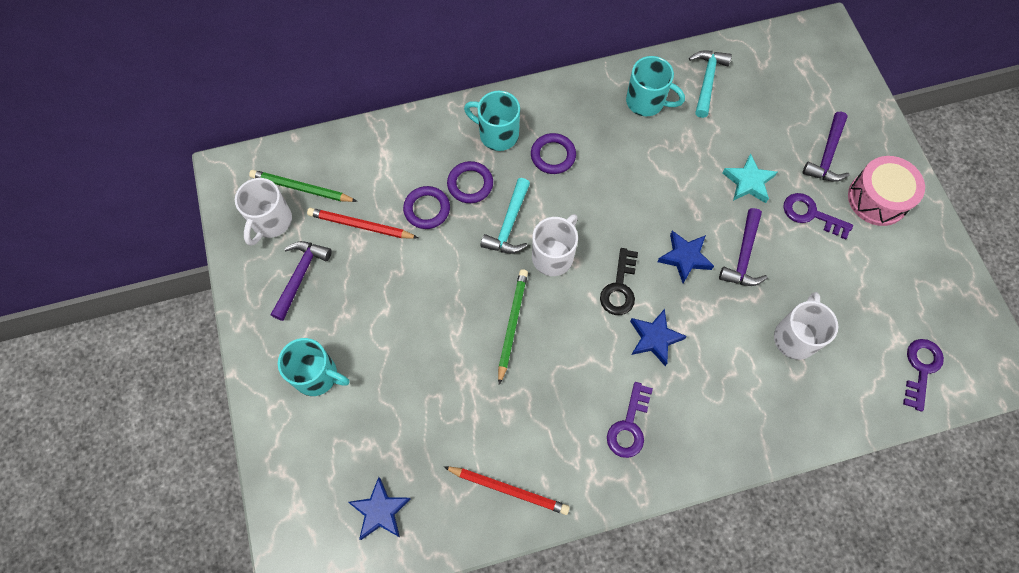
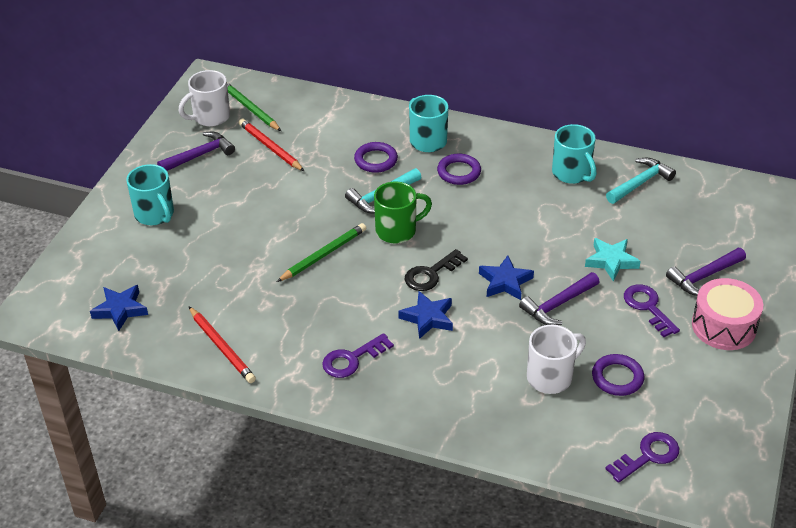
camera: 35 degrees right, 25 degrees down
(427, 209) = (328, 160): purple ring -> purple ring (617, 378)
(553, 256) = (397, 231): white mug -> green mug

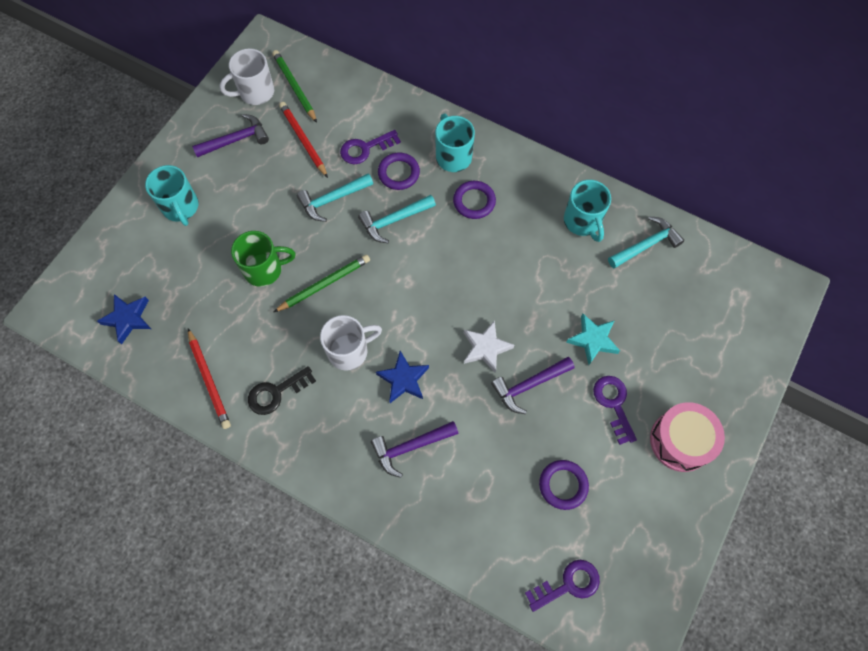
camera: 10 degrees right, 25 degrees up
(313, 188) = (332, 199): none -> turquoise hammer
(352, 359) = (323, 416): purple key -> purple key (365, 149)
(397, 231) = (399, 266): green mug -> green mug (264, 269)
(431, 274) = (418, 326): black key -> black key (276, 393)
(505, 282) = (486, 348): blue star -> white star
(551, 377) = (501, 472): white mug -> white mug (349, 351)
(704, 276) = (677, 375): purple hammer -> purple hammer (410, 447)

